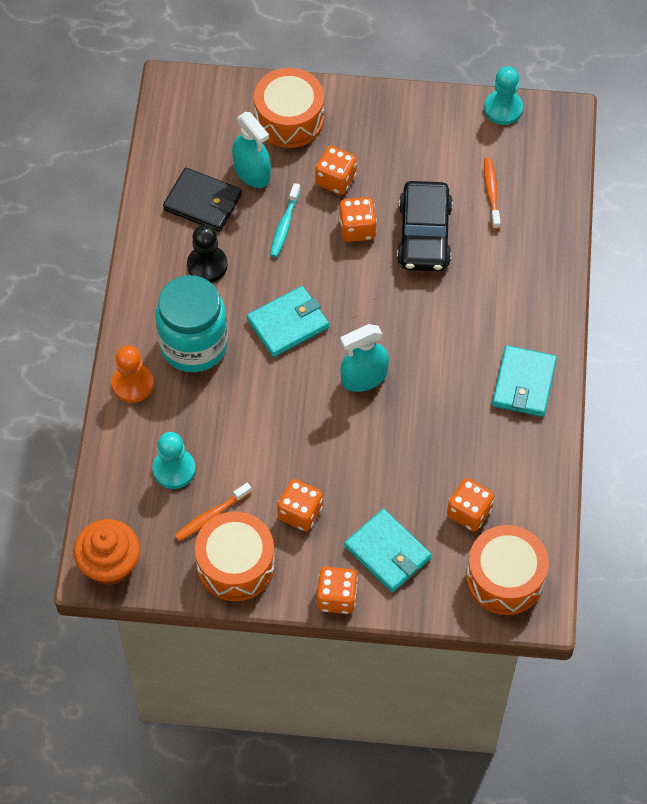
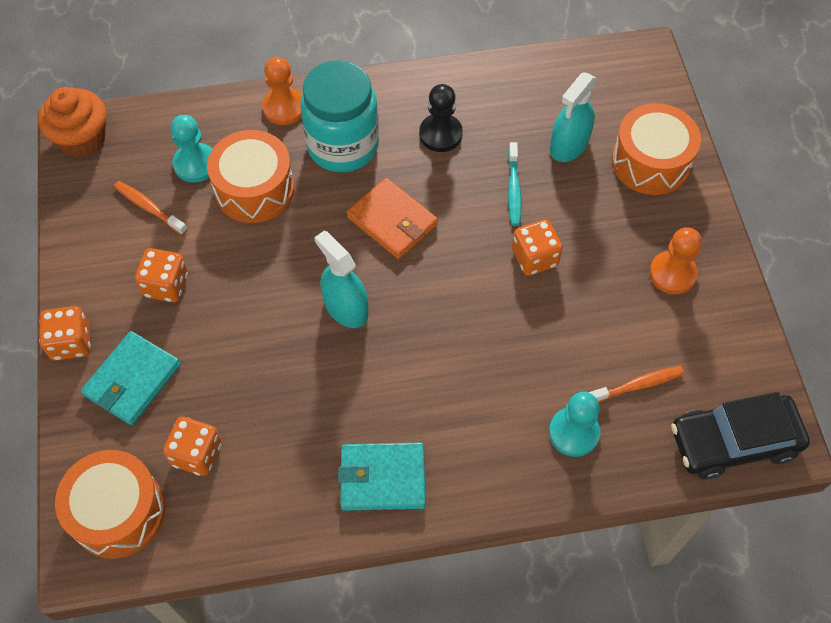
camera: 75 degrees right, 0 degrees up
(202, 202) = (515, 112): black wallet -> none
(236, 565) = (97, 242): orange drum -> orange drum (254, 189)
(284, 225) = (514, 189): turquoise toothbrush -> turquoise toothbrush turned 90 degrees counterclockwise
(288, 324) = (392, 221): turquoise wallet -> orange wallet
(336, 180) = (590, 223): orange dice -> none
(401, 138) = (672, 274): none -> orange pawn
(424, 235) = (551, 326): black car -> black car (733, 441)
(503, 109) = (763, 373): turquoise pawn -> turquoise pawn (573, 432)

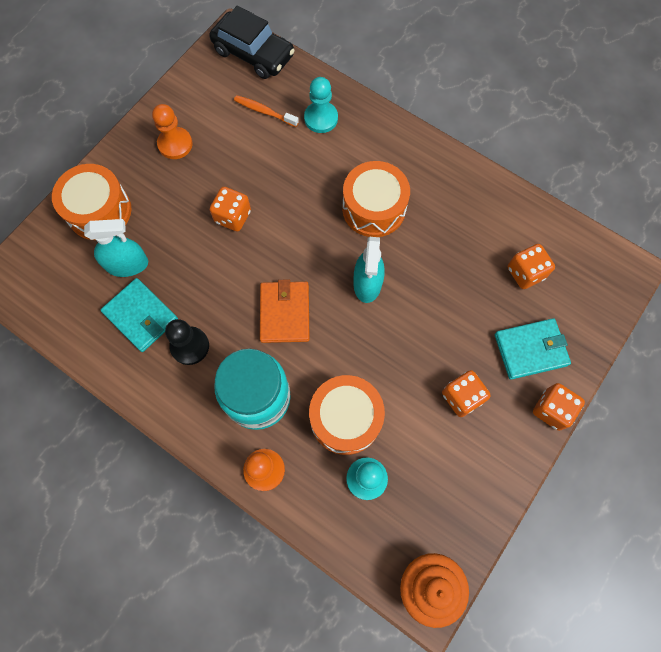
camera: 135 degrees left, 10 degrees up
(118, 512) = (593, 278): orange drum -> orange drum (374, 208)
(149, 208) = (427, 471): orange toothbrush -> none
(382, 478) = (437, 178): turquoise wallet -> turquoise wallet (141, 316)
(514, 189) = (193, 267): turquoise toothbrush -> none

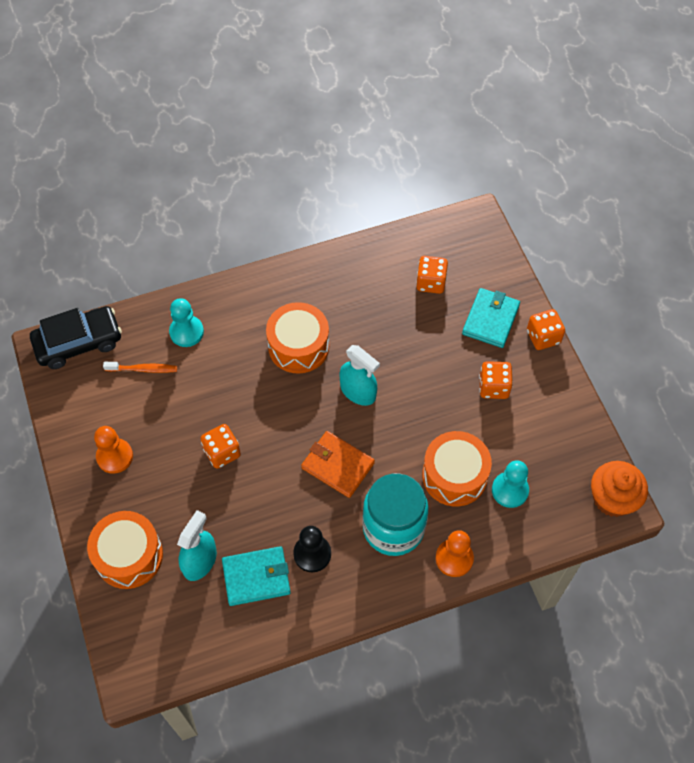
camera: 55 degrees left, 10 degrees down
(264, 111) = (143, 369): orange toothbrush -> orange toothbrush turned 150 degrees counterclockwise

